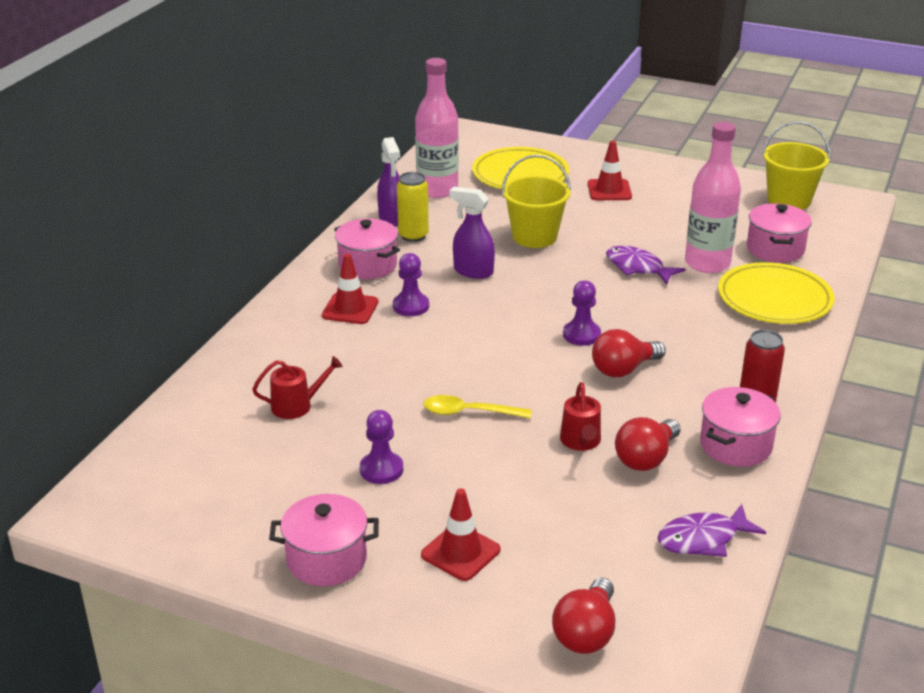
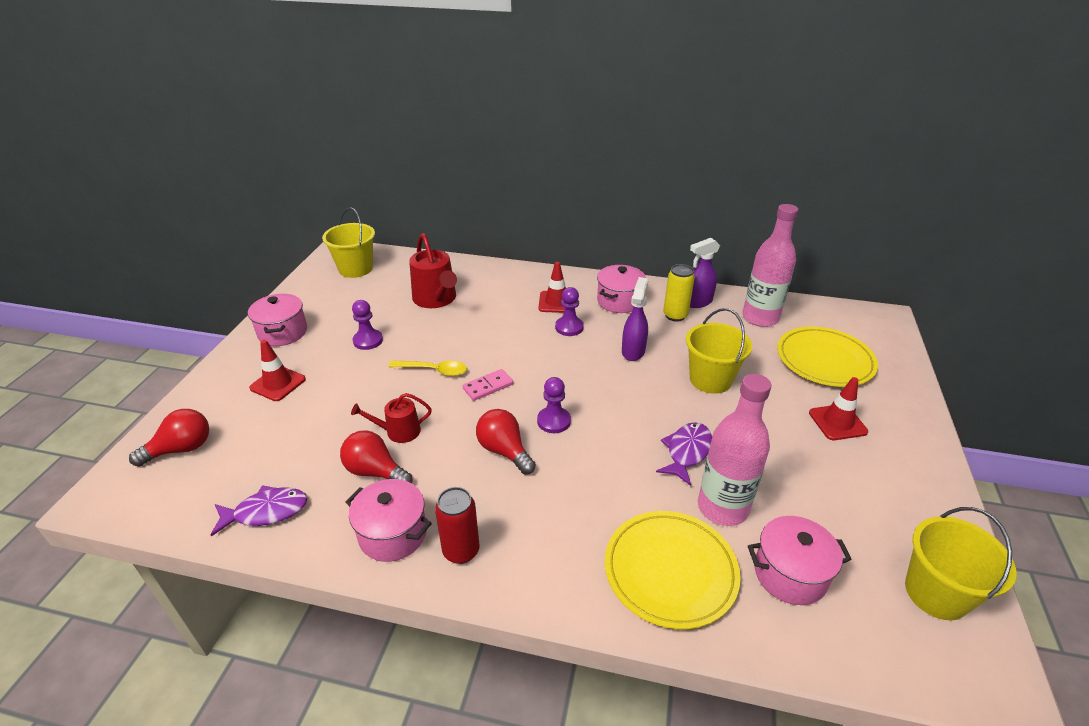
camera: 80 degrees right, 5 degrees up
(158, 488) = (355, 269): none -> yellow bucket
(296, 406) = (436, 299): red watering can -> red watering can, size x1.71
(469, 412) = (433, 370): yellow spoon -> yellow spoon turned 105 degrees clockwise
(512, 373) = (488, 386): none -> pink domino
(586, 633) = (181, 449): red light bulb -> red light bulb turned 135 degrees clockwise
(703, 539) = (266, 512): purple fish -> purple fish turned 105 degrees clockwise

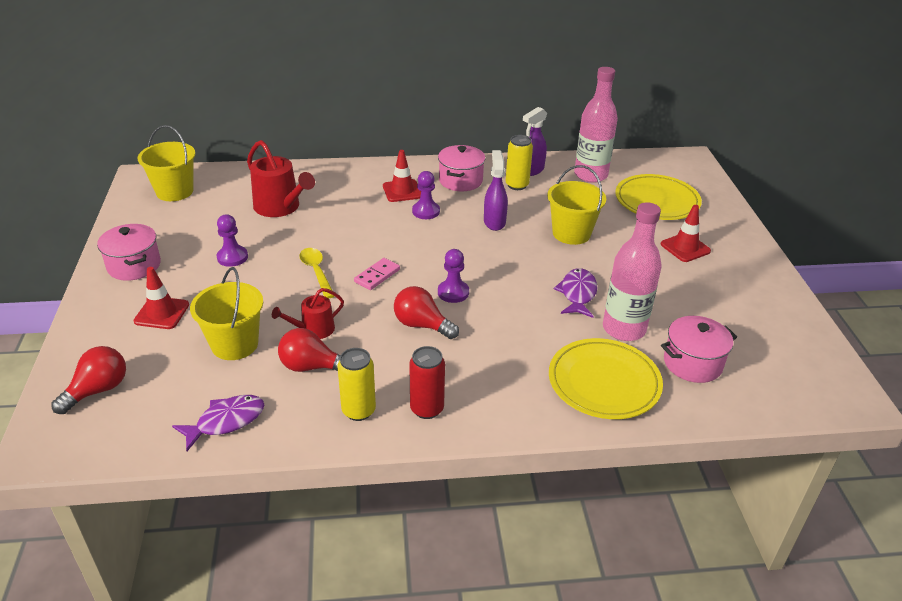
camera: 20 degrees left, 0 degrees up
(393, 534) = (358, 411): pink pot -> yellow can
(433, 370) = (316, 272): yellow spoon -> yellow spoon turned 105 degrees counterclockwise
(936, 593) = (796, 351): yellow bucket -> yellow bucket (234, 344)

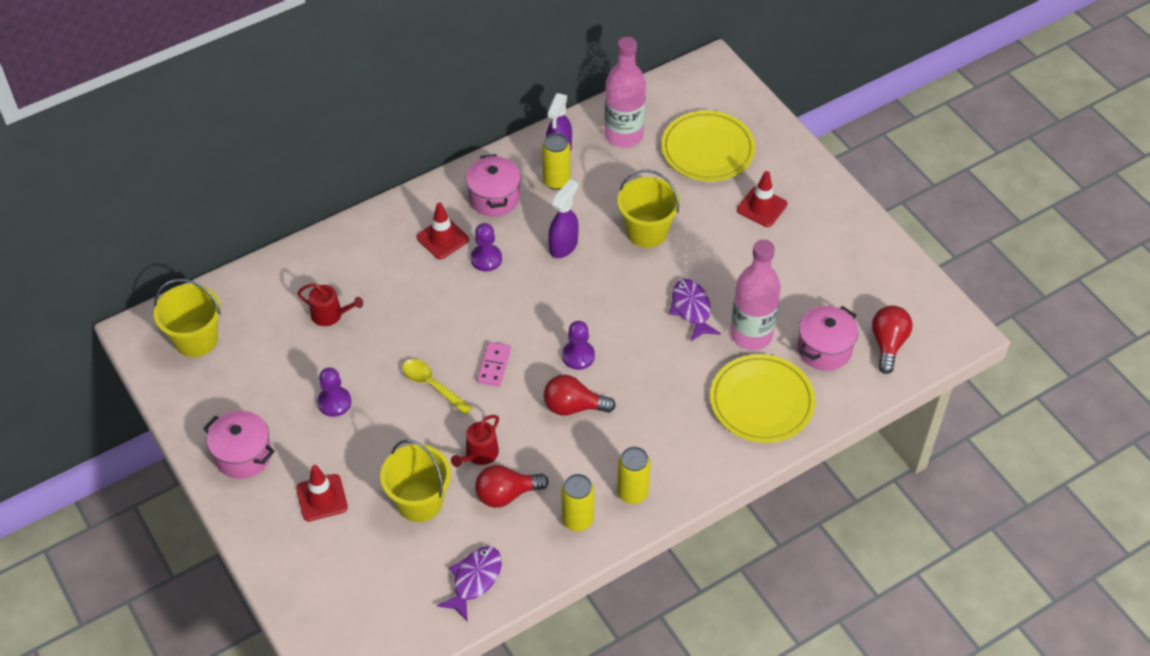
camera: 25 degrees left, 15 degrees up
(98, 390) = (337, 601): red light bulb -> red light bulb (888, 344)
(280, 207) = (330, 314): red watering can -> red watering can, size x0.59
(427, 409) = (632, 493): red can -> yellow can
(494, 222) = (563, 245): purple spray bottle -> purple spray bottle turned 60 degrees clockwise

